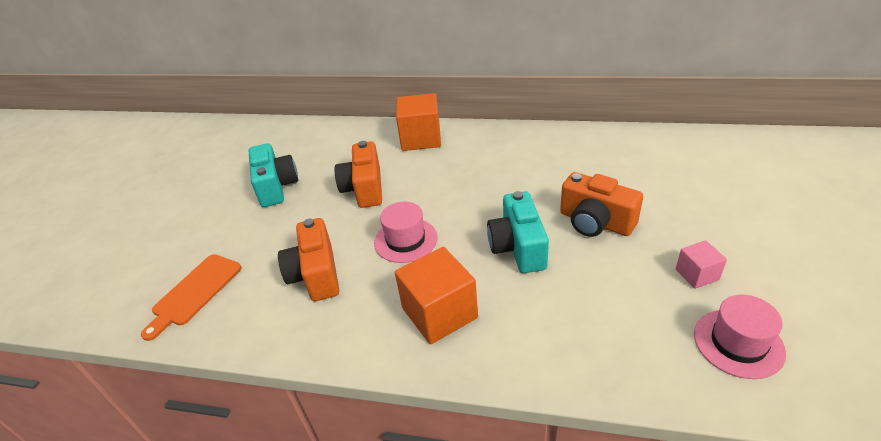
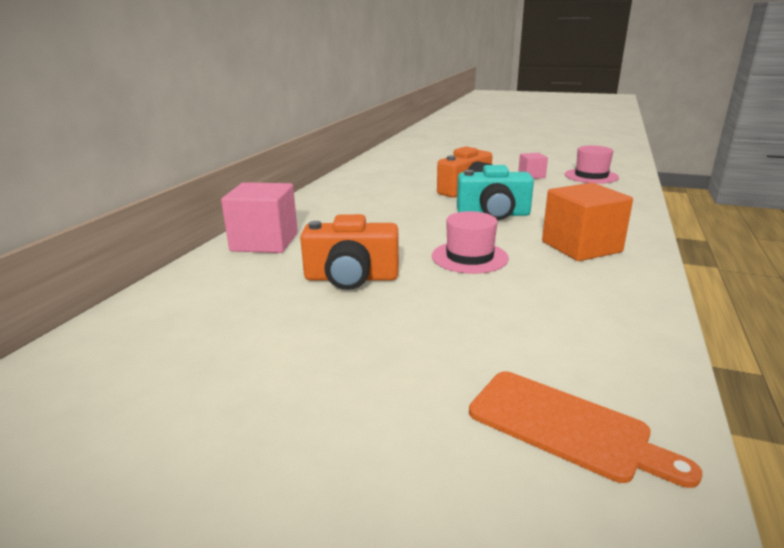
camera: 85 degrees left, 15 degrees down
(276, 187) = (286, 353): turquoise camera -> none
(316, 274) = (524, 310): orange camera -> none
(421, 139) = (264, 242): orange cube -> pink cube

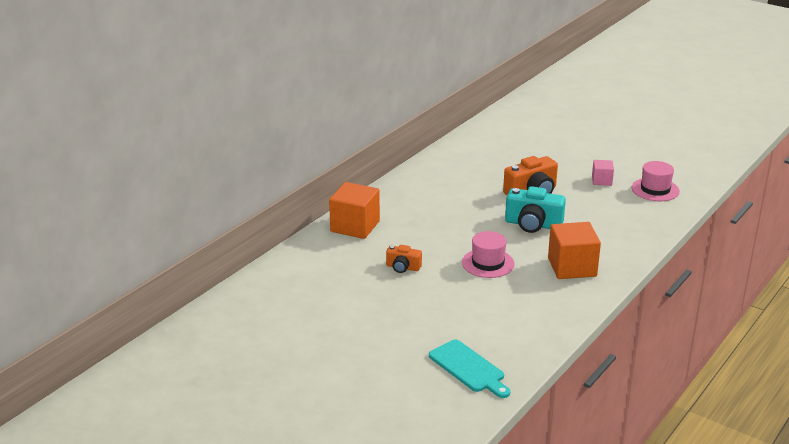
camera: 15 degrees right, 5 degrees up
(264, 242) = (355, 226): pink cube -> orange cube
(351, 278) = (403, 267): orange camera -> orange camera, size x0.57
(566, 426) = (469, 368): orange cutting board -> turquoise cutting board

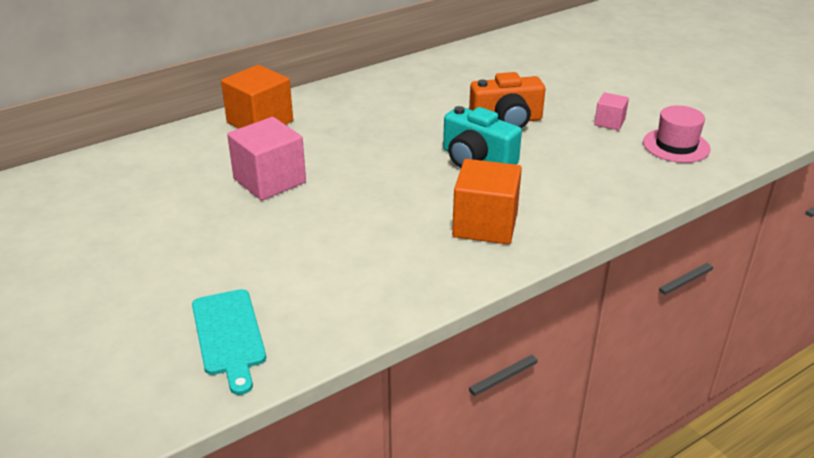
camera: 20 degrees right, 5 degrees up
(403, 267) = (269, 181): orange camera -> pink cube
(488, 263) = (378, 197): pink hat -> none

